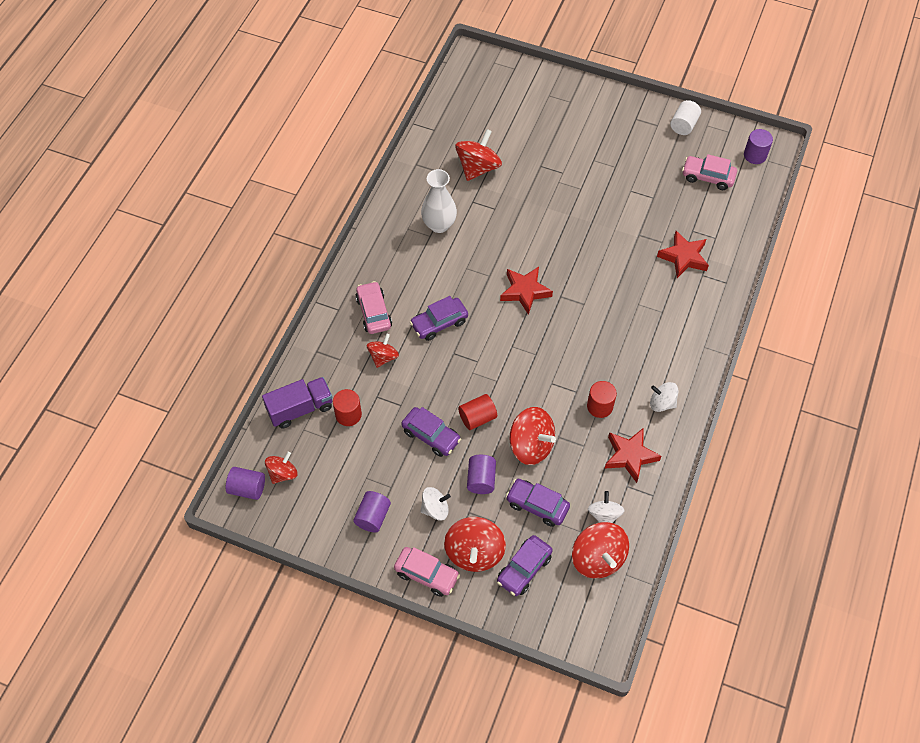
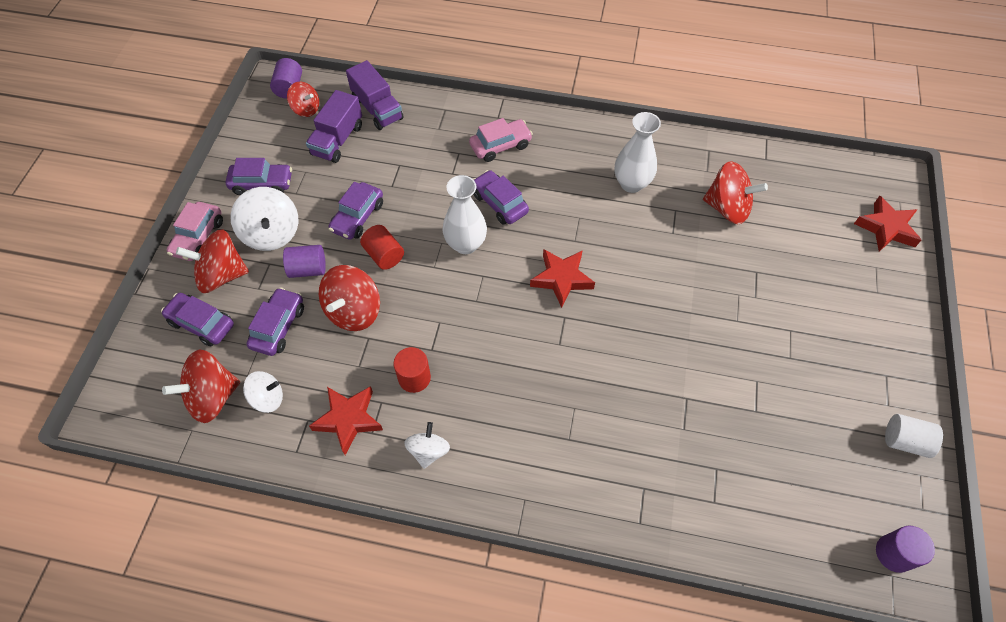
camera: 80 degrees right, 0 degrees up
(332, 447) = (337, 140): none -> purple truck
(348, 415) = (375, 146): red cylinder -> none
(373, 517) = (262, 184): purple cylinder -> purple car
(383, 357) = (447, 162): red spinning top -> none
(435, 509) = (272, 233): white spinning top -> white spinning top, size x1.64
(478, 354) = (465, 244): none -> white vase
(683, 257) = (666, 460): red star -> red star (886, 228)
(707, 177) = (821, 483): pink car -> none

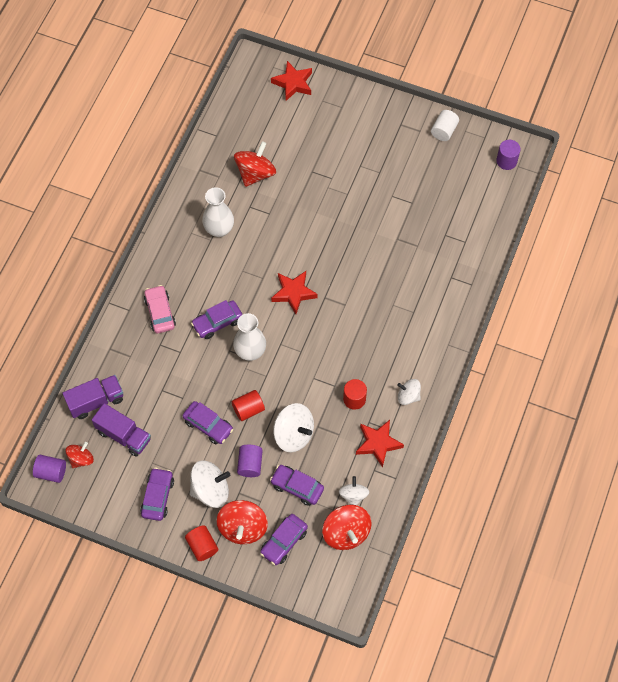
camera: 80 degrees left, 5 degrees up
(198, 237) = (202, 546): pink car -> red cylinder
(354, 311) = (293, 434): red spinning top -> white spinning top

